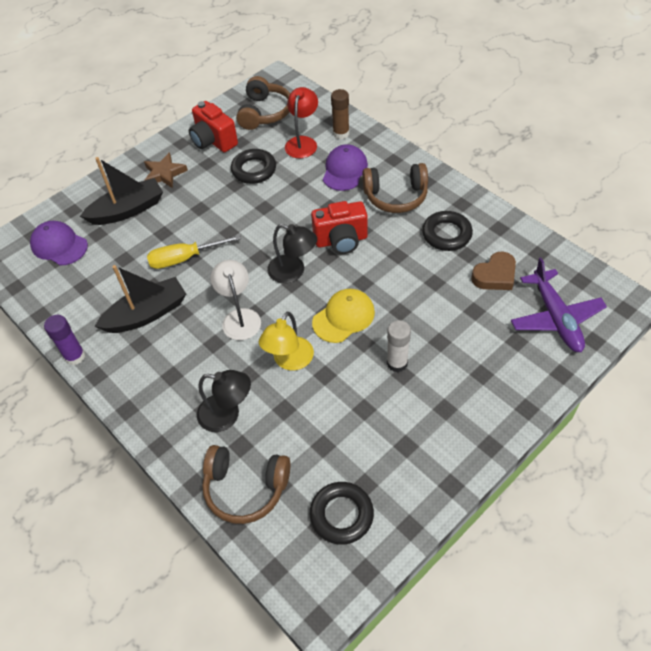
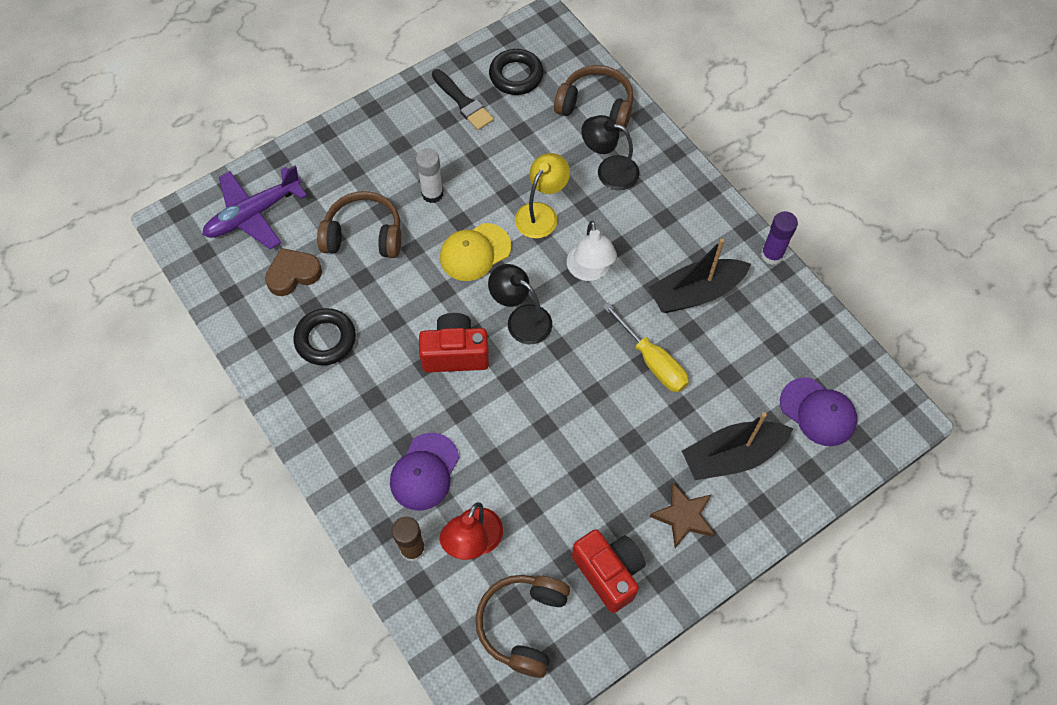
camera: 175 degrees left, 10 degrees up
(184, 258) = (652, 361): yellow screwdriver -> yellow screwdriver turned 60 degrees clockwise
(254, 170) = (552, 498): black ring -> none
(393, 469) = (463, 102): none -> black brush
(396, 196) = (368, 411): brown headphones -> brown headphones (364, 235)
(555, 318) = (253, 214): purple plane -> purple plane turned 120 degrees counterclockwise

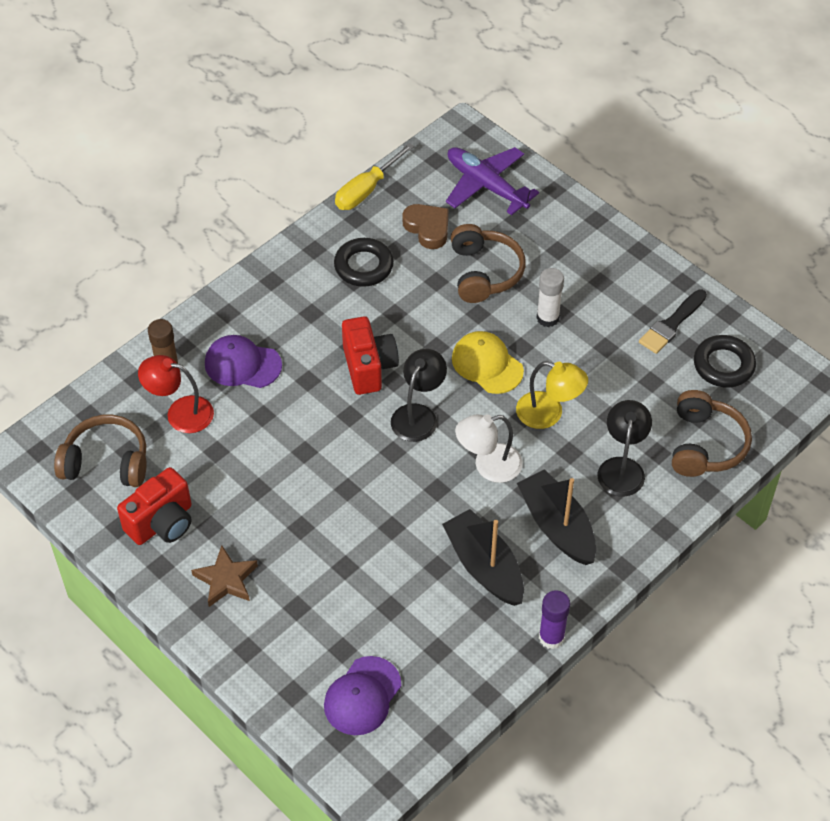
camera: 80 degrees right, 10 degrees down
(652, 361) = (393, 535): yellow screwdriver -> yellow screwdriver (366, 190)
(732, 456) = (298, 617): black boat -> black boat (557, 526)

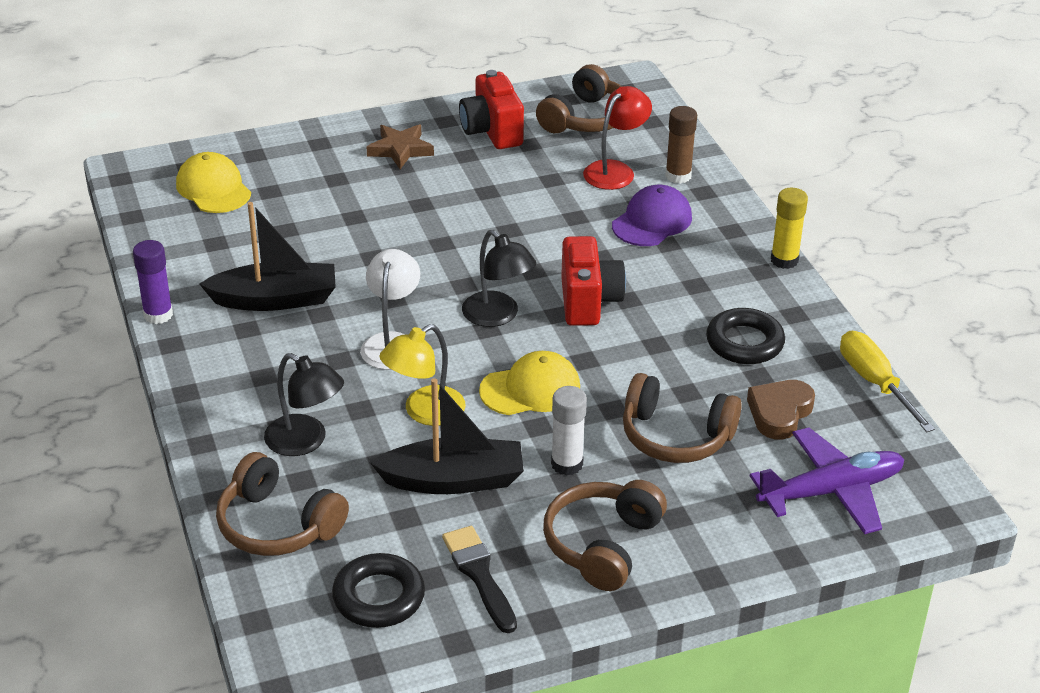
camera: 115 degrees right, 15 degrees down
(251, 271) = (784, 260): none -> yellow glue stick
(362, 696) = (213, 188): purple cap -> yellow cap
(369, 367) = (588, 302): red camera -> red camera turned 105 degrees counterclockwise
(427, 228) = (779, 413): brown heart -> brown heart turned 135 degrees clockwise
(557, 526) = (276, 364): black boat -> black boat (453, 480)
(605, 276) = (602, 545): none -> brown headphones

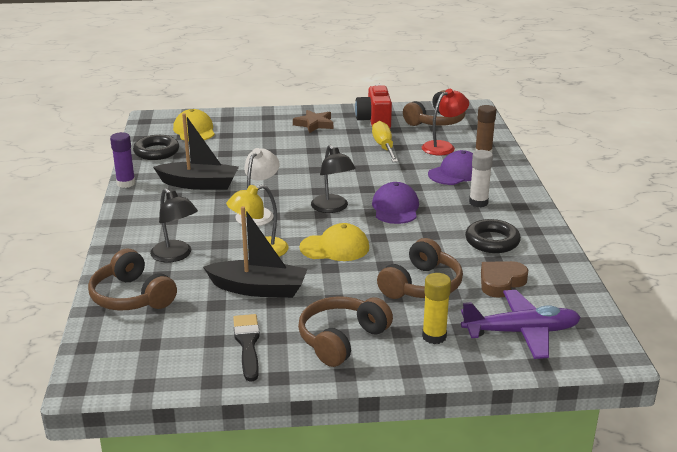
camera: 15 degrees right, 10 degrees down
(379, 597) = (173, 346): black ring -> black ring (156, 152)
(567, 464) = (339, 291): white glue stick -> white glue stick (478, 202)
(588, 302) = (395, 208): red camera -> purple cap
(675, 436) = (421, 285): brown headphones -> brown headphones turned 90 degrees counterclockwise
(784, 260) = (537, 202): yellow glue stick -> yellow glue stick (434, 336)
(874, 382) = (577, 274): yellow screwdriver -> yellow screwdriver (384, 147)

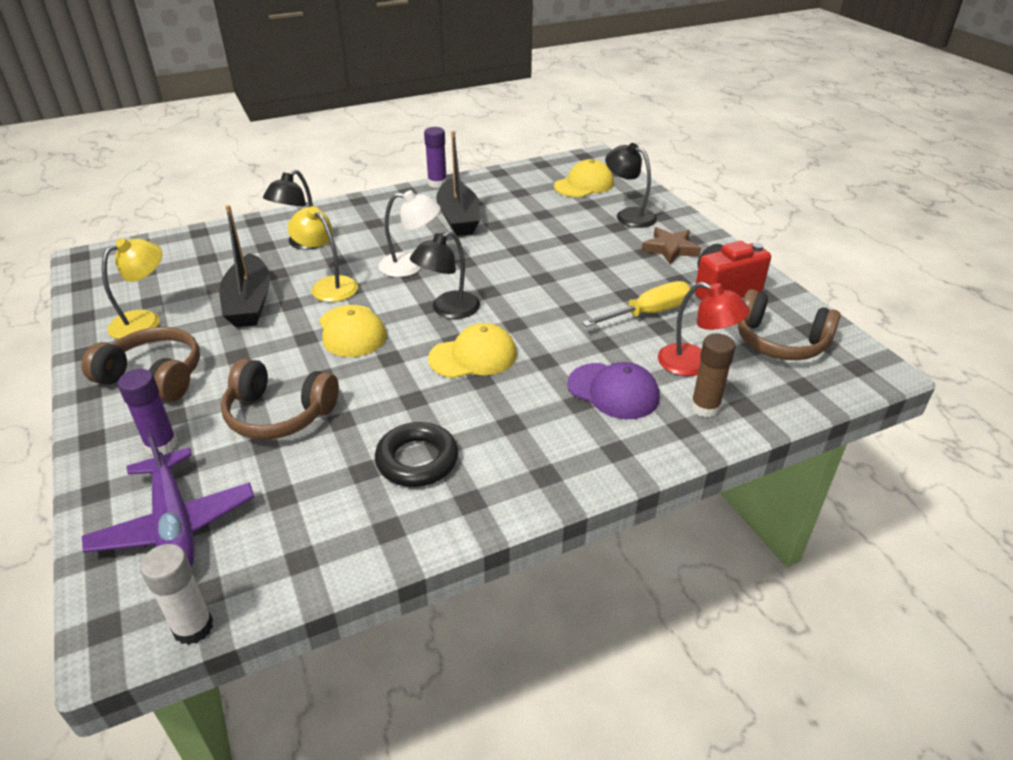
camera: 70 degrees right, 10 degrees up
(132, 297) = (223, 242): brown headphones -> none
(156, 152) = (516, 179): black ring -> none
(247, 344) = (145, 320): black brush -> yellow lamp
(257, 126) = (628, 215): none -> black lamp
(395, 208) = (473, 356): purple cap -> yellow cap
(434, 336) = (161, 445): yellow glue stick -> purple glue stick
(478, 202) = (530, 428): white glue stick -> white glue stick (193, 627)
(501, 282) = (302, 486): brown heart -> none

